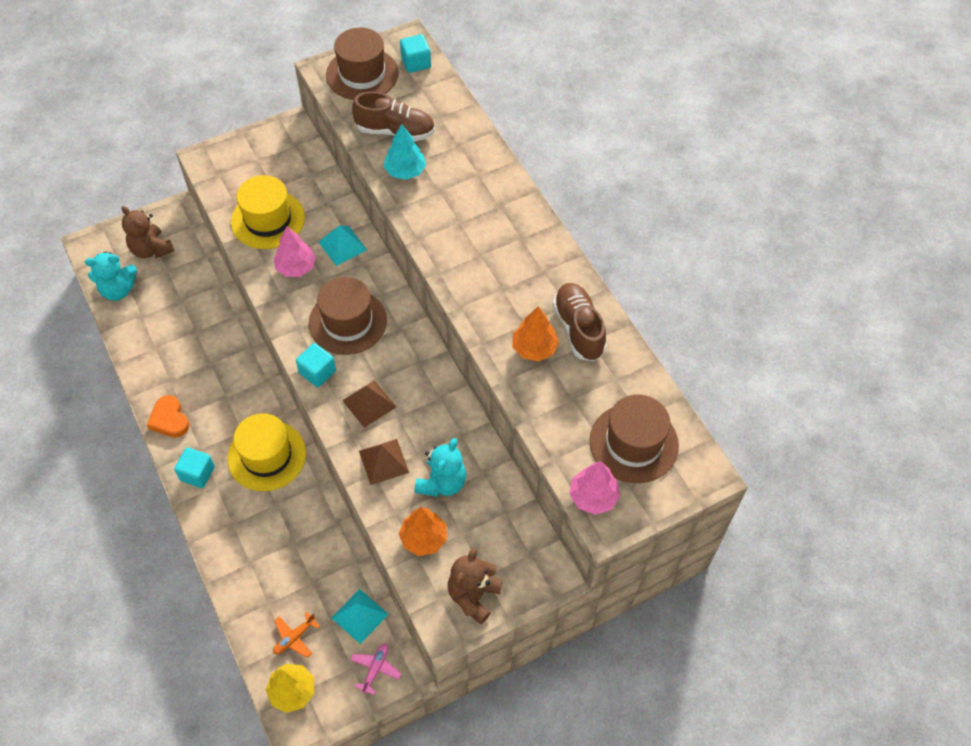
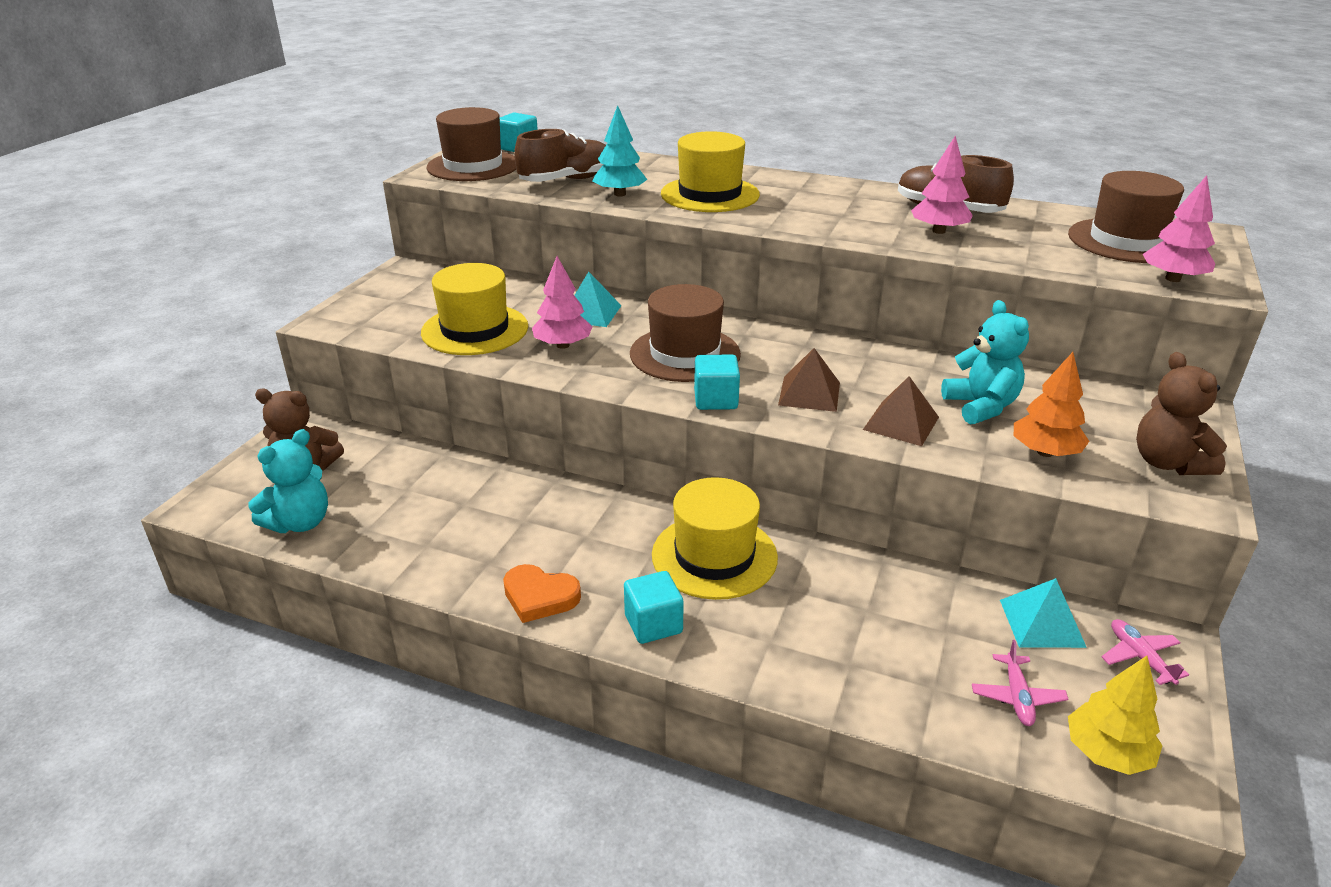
camera: 40 degrees left, 25 degrees down
(294, 637) = (1017, 697): orange plane -> pink plane
(457, 208) = (710, 194): none -> yellow hat
(534, 348) = (939, 231): orange tree -> pink tree

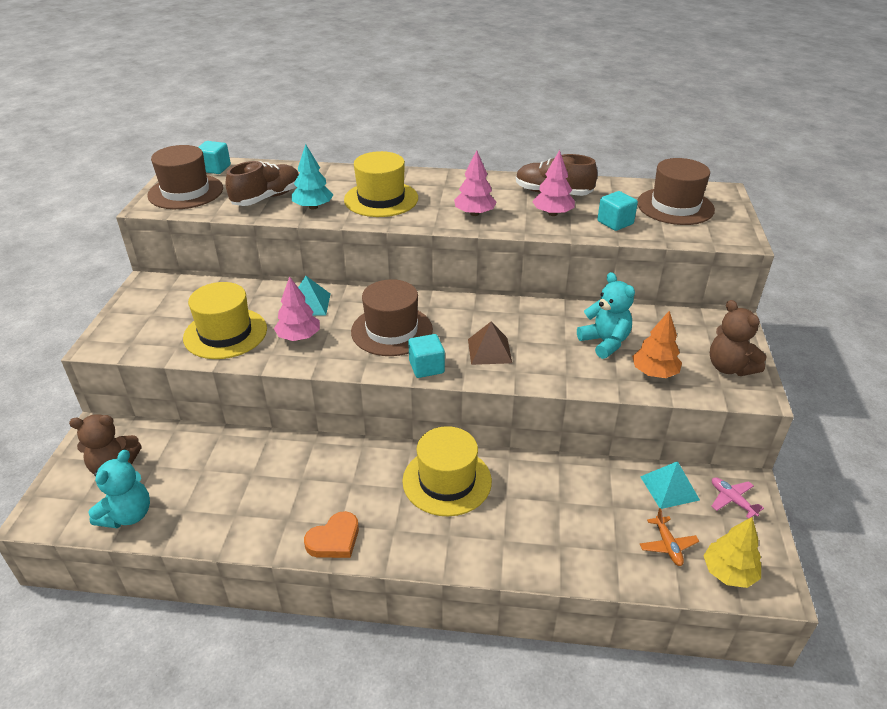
camera: 15 degrees left, 5 degrees up
(539, 597) = (334, 539): orange heart -> orange heart turned 45 degrees counterclockwise
(653, 624) = (421, 544): turquoise cube -> turquoise cube (615, 223)
(901, 423) = (557, 365): brown pyramid -> none
(1017, 697) = (667, 545): pink plane -> orange plane
(1172, 279) = (712, 236): pink tree -> pink tree (474, 213)

